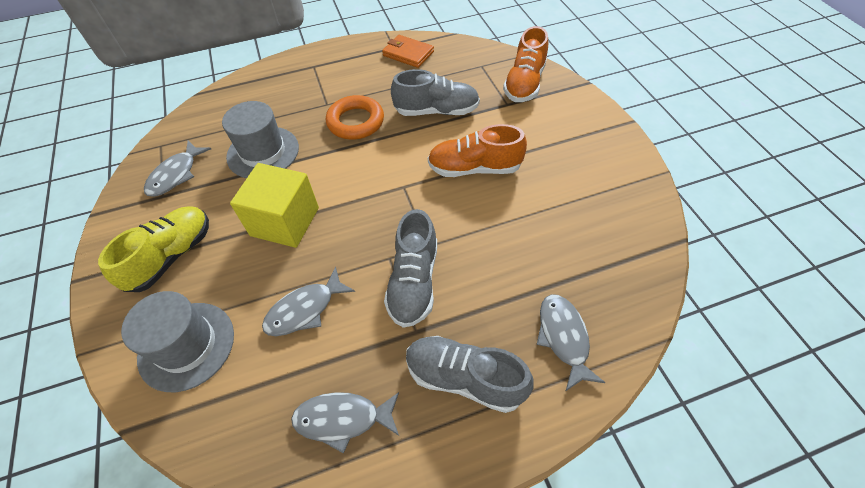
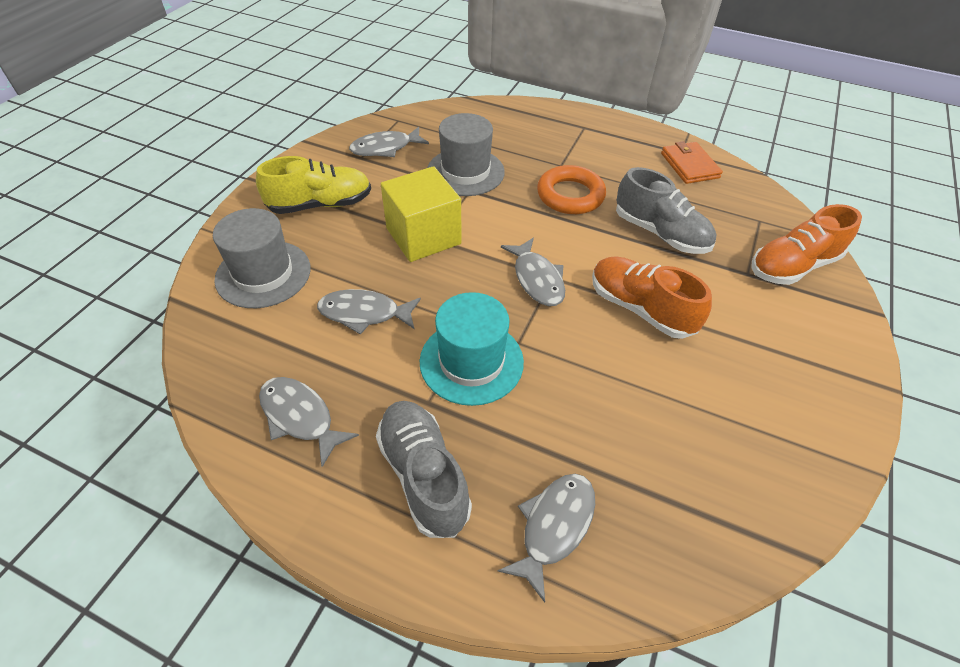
camera: 40 degrees right, 5 degrees down
(395, 195) = (537, 279): none -> grey fish
(413, 281) = (471, 361): grey shoe -> turquoise hat

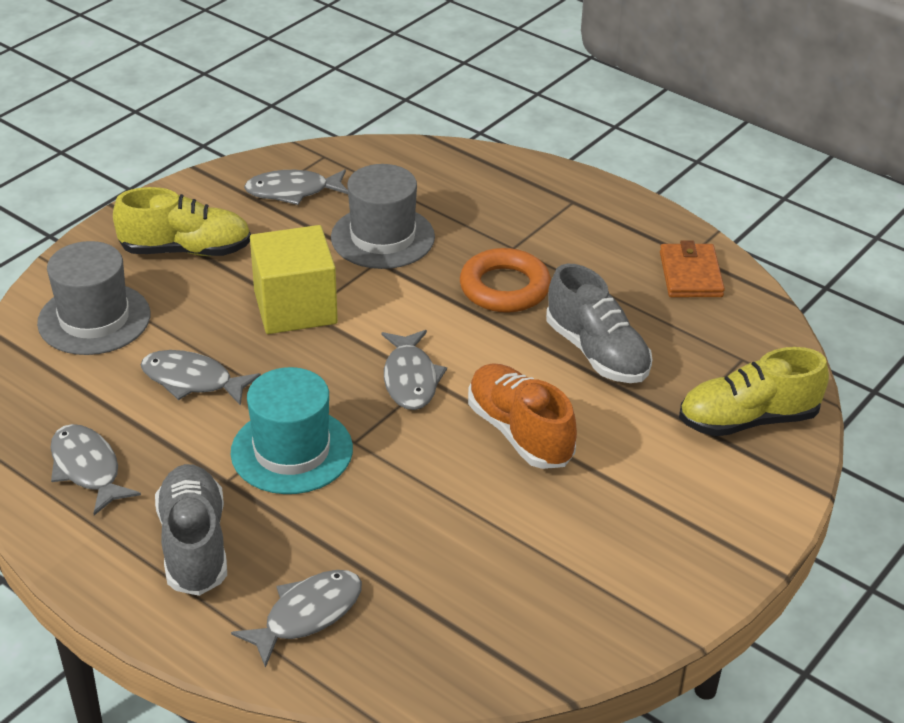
camera: 15 degrees right, 10 degrees down
(792, 266) = (748, 420): orange shoe -> yellow shoe

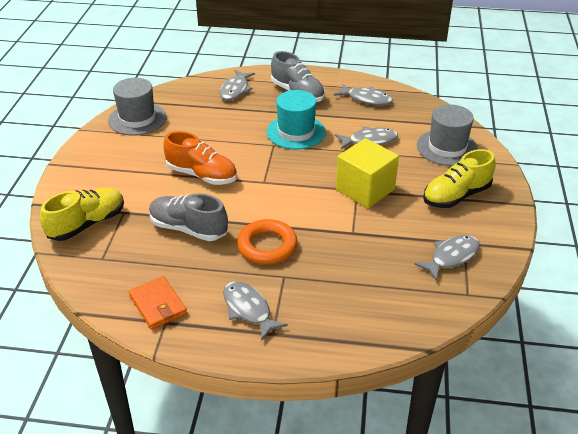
camera: 150 degrees right, 0 degrees up
(382, 237) = (365, 249): grey hat -> grey hat (137, 119)
(410, 379) = (273, 178): grey fish -> grey fish (248, 309)

